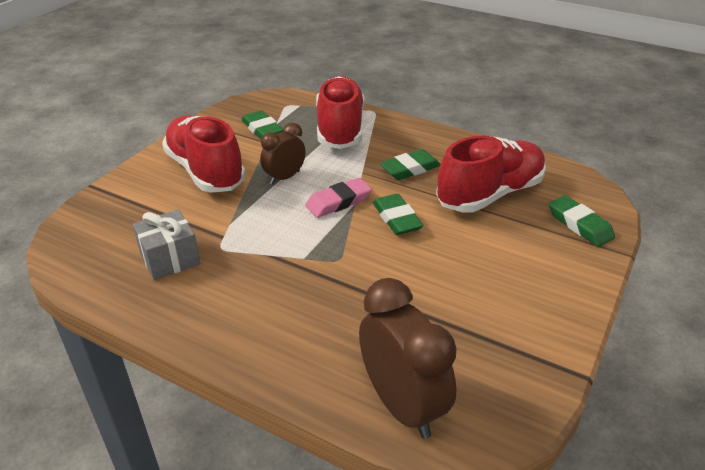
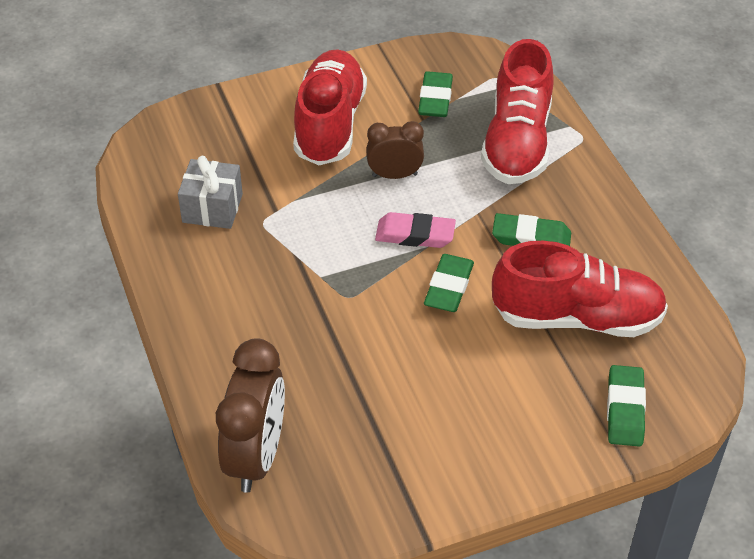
camera: 40 degrees right, 10 degrees up
(340, 129) = (517, 142): red shoe -> red shoe turned 150 degrees clockwise

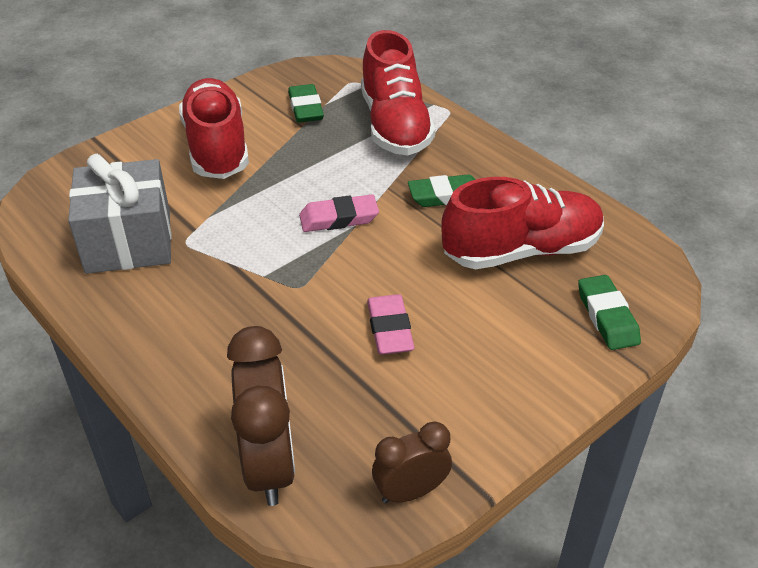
camera: 20 degrees left, 5 degrees down
(212, 208) = (128, 242): grey gift -> grey gift, size x1.59
(394, 175) = (296, 174): brown clock -> brown clock (410, 491)
(412, 363) = (389, 329): none -> pink eraser
(448, 287) = (392, 254): green eraser -> none

